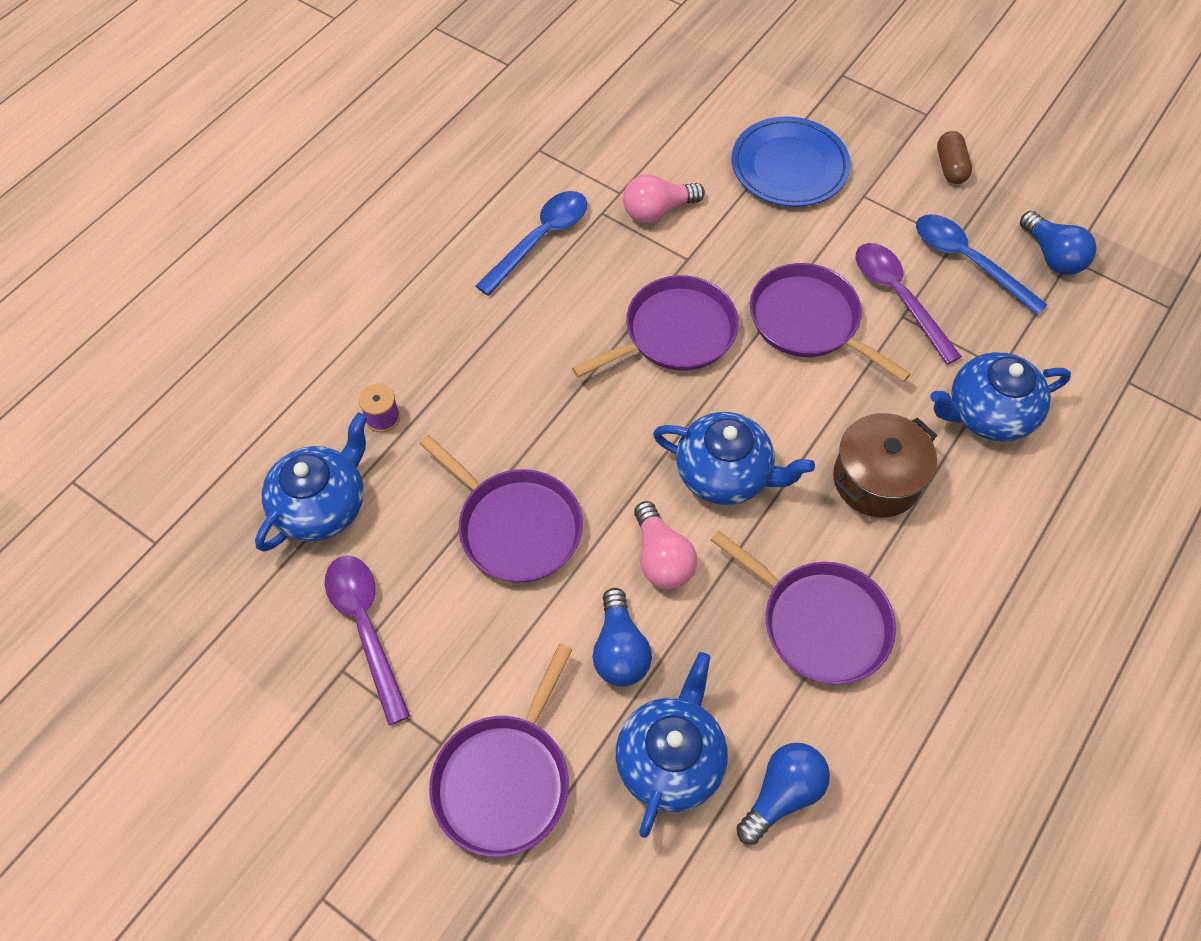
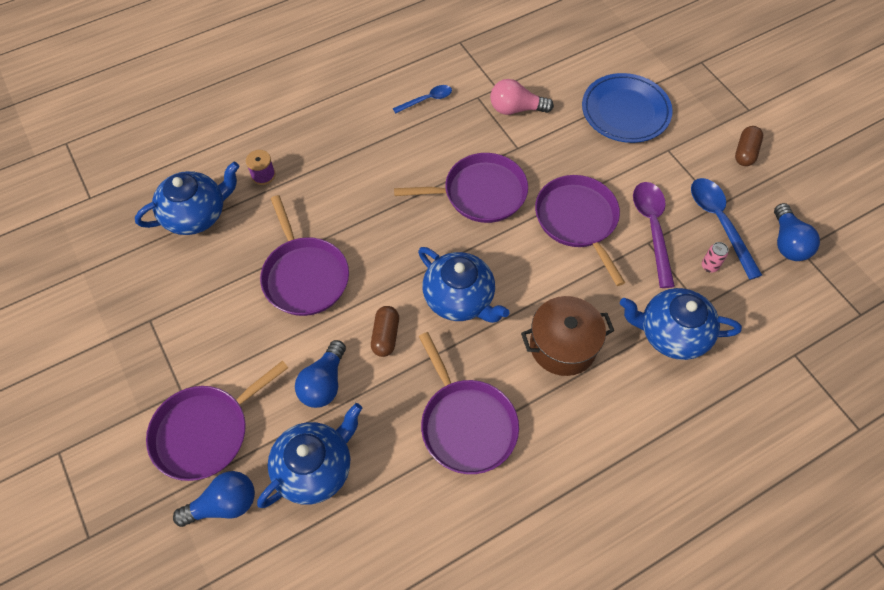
camera: 25 degrees right, 0 degrees up
(366, 628) = (178, 300): purple spoon -> none
(540, 239) = (427, 100): blue spoon -> blue spoon, size x0.58
(661, 558) = (385, 336): pink light bulb -> brown capsule
(782, 794) = (374, 525): blue light bulb -> blue light bulb (224, 504)
(985, 317) = (709, 266): none -> pink can

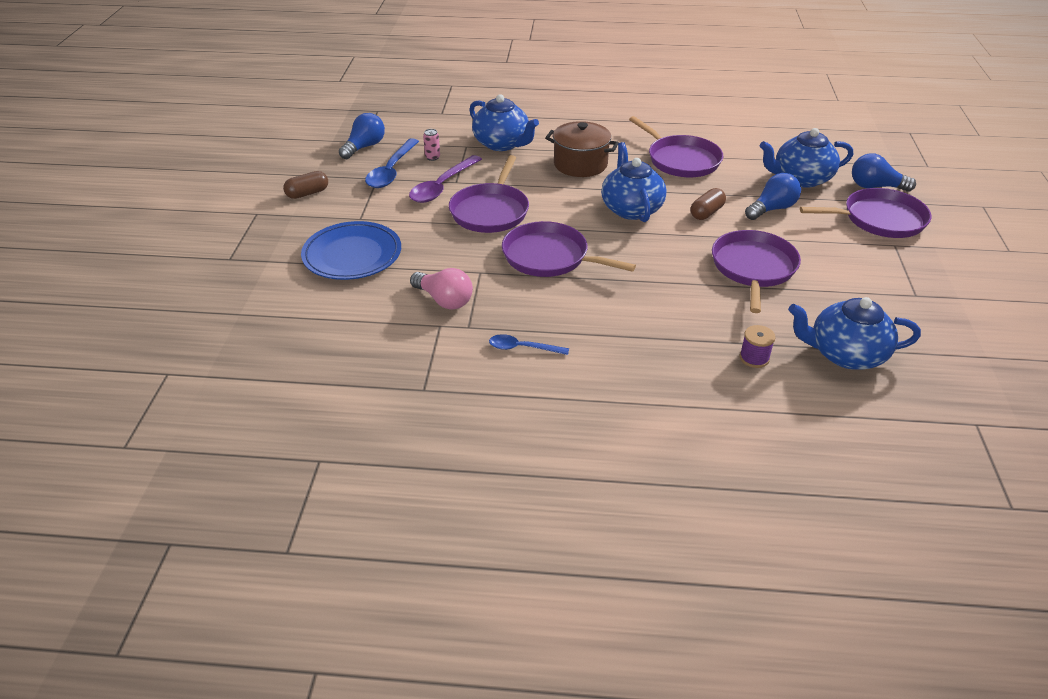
camera: 145 degrees left, 20 degrees down
(466, 424) = (681, 160): purple pan -> purple pan turned 135 degrees clockwise

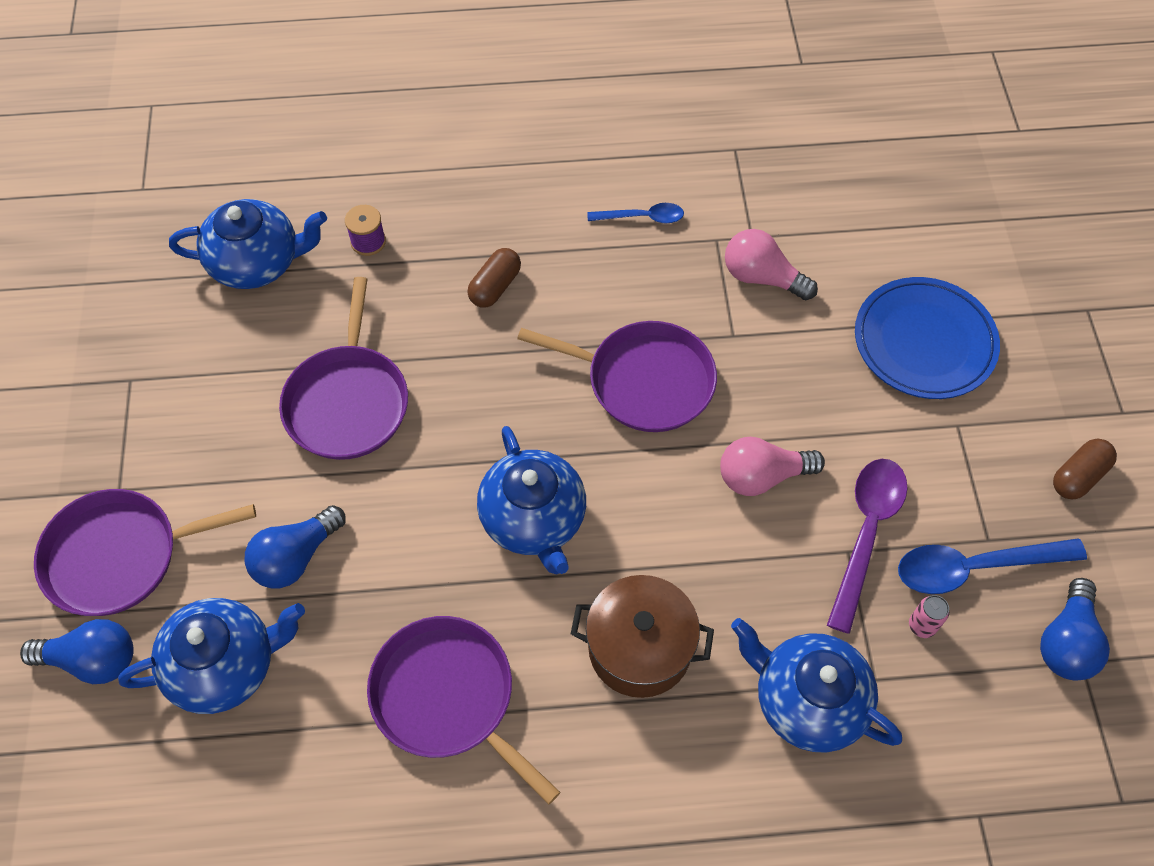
camera: 170 degrees right, 20 degrees up
(391, 171) = (975, 567): blue spoon -> blue spoon turned 105 degrees counterclockwise
(490, 211) = (762, 476): purple pan -> pink light bulb
(706, 213) = (408, 528): brown capsule -> brown capsule (495, 286)

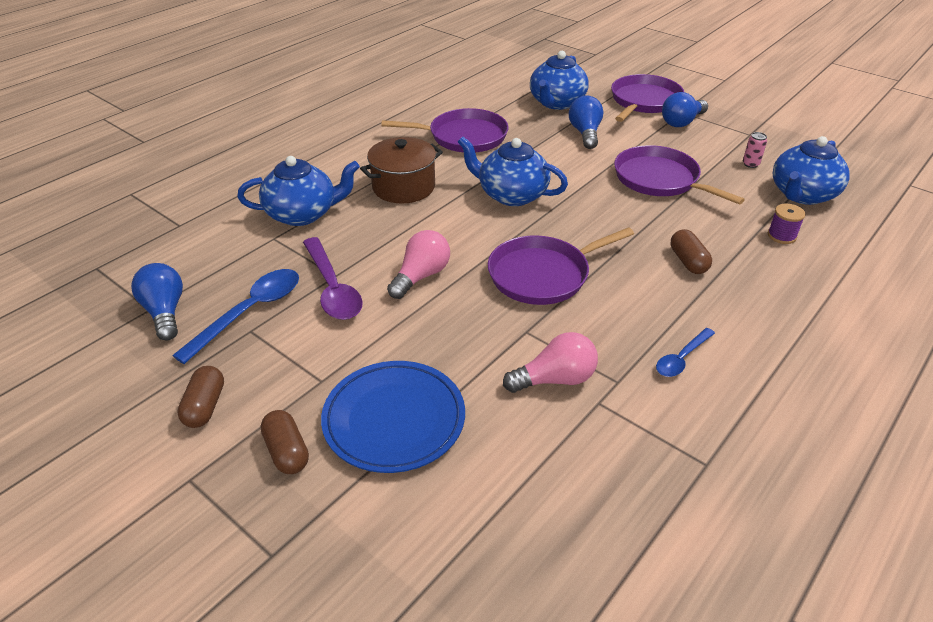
camera: 135 degrees right, 20 degrees down
(93, 660) = (600, 83): blue light bulb -> blue light bulb (681, 122)
(922, 626) = (263, 270): pink can -> pink can (750, 164)
(1030, 379) = (287, 452): none -> brown capsule

